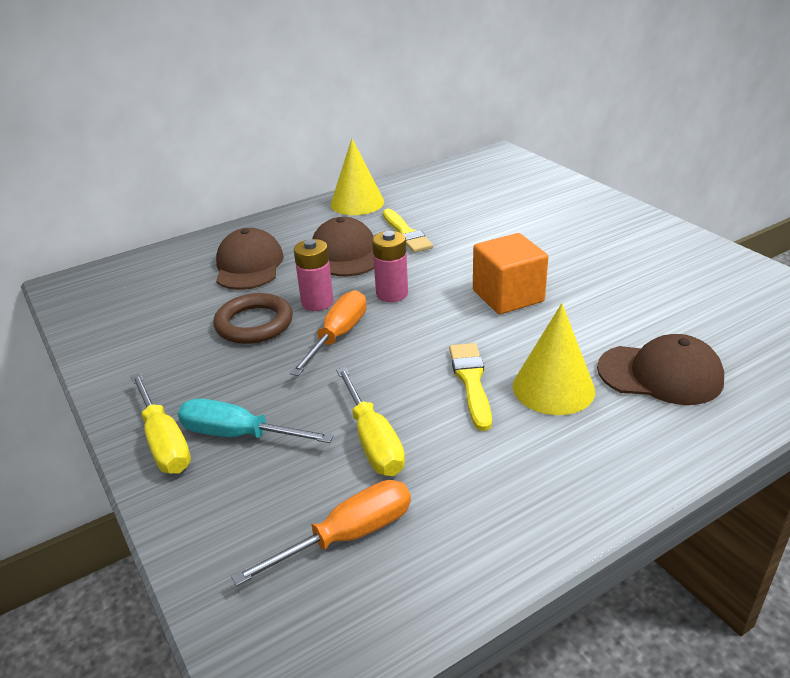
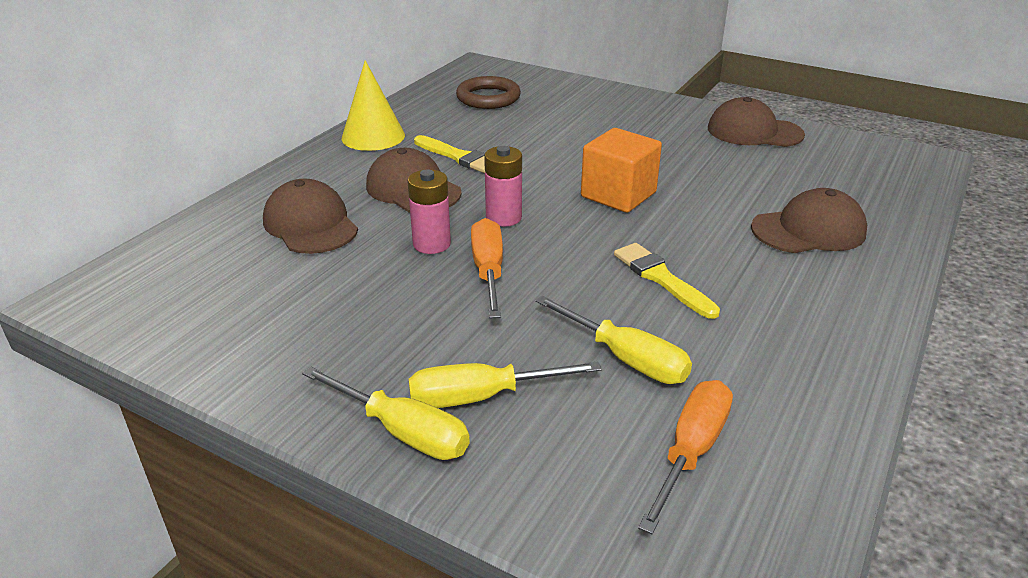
camera: 30 degrees left, 0 degrees up
(237, 434) = (480, 397): turquoise screwdriver -> yellow screwdriver
(254, 324) = (381, 282): brown ring -> brown ring (488, 98)
(553, 388) = (737, 264): yellow cone -> none
(704, 263) = (754, 131): none -> brown cap

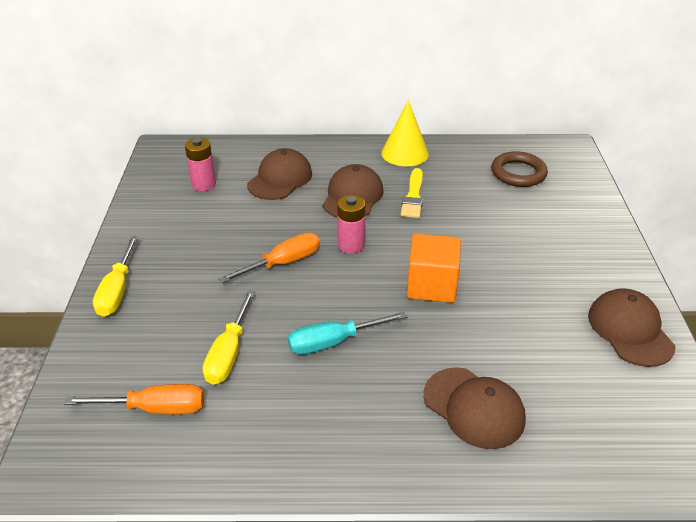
camera: 60 degrees right, 5 degrees up
(432, 244) = (295, 230): pink battery -> pink battery (203, 184)
(480, 397) = (159, 306): yellow screwdriver -> none
(661, 278) = (333, 342): yellow brush -> turquoise screwdriver

